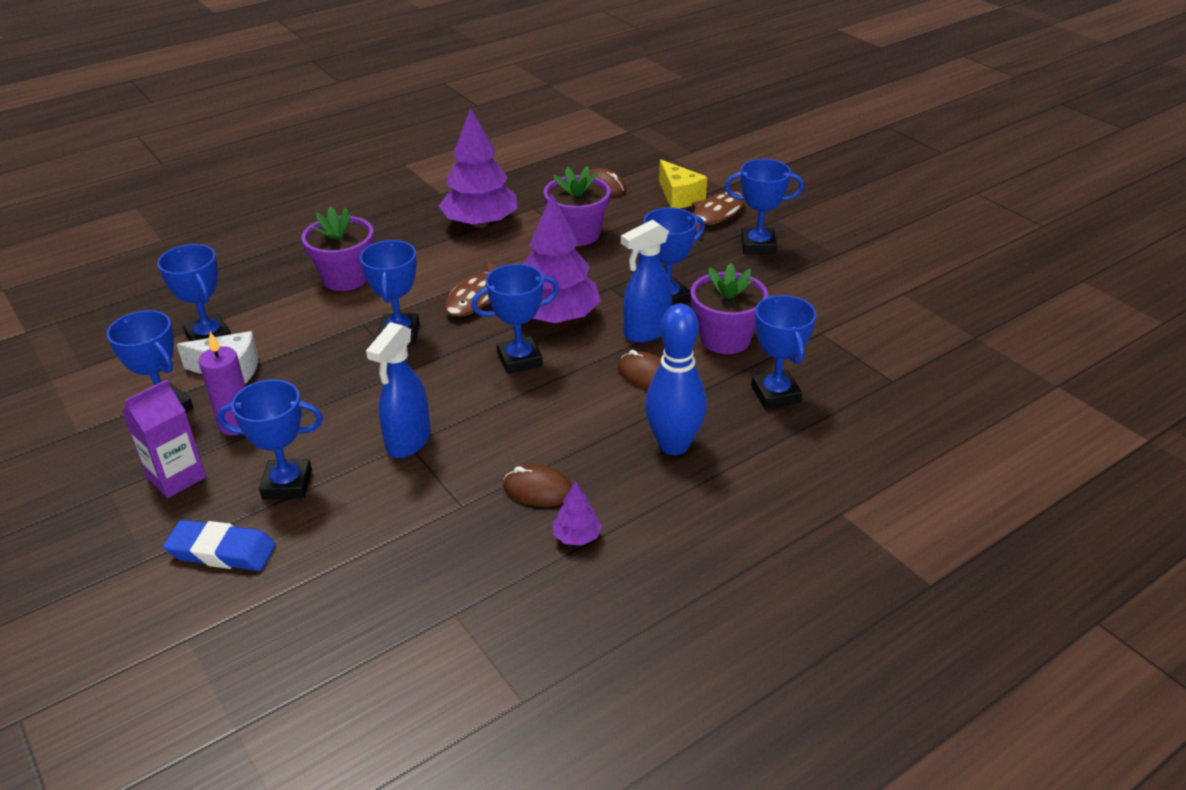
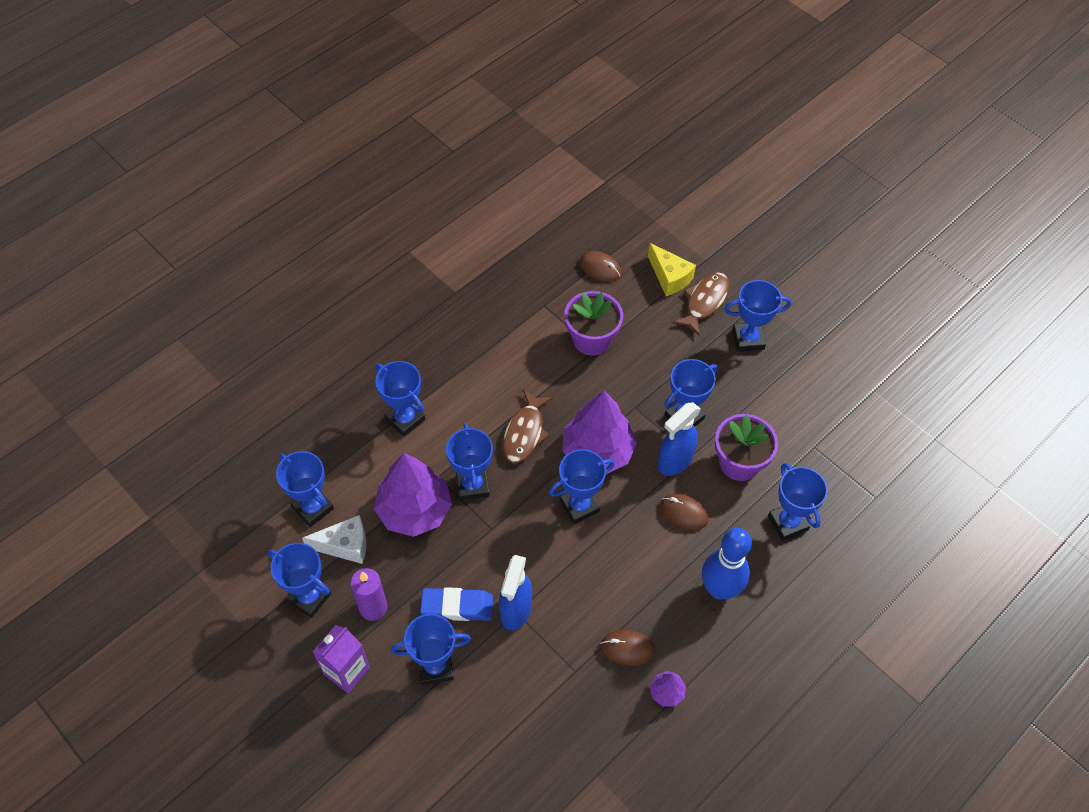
camera: 10 degrees left, 20 degrees up
(222, 551) = (409, 740): blue eraser -> blue eraser (457, 606)
(345, 278) = (405, 419): purple flower pot -> blue trophy
(480, 223) = (502, 332): purple tree -> purple tree (414, 510)

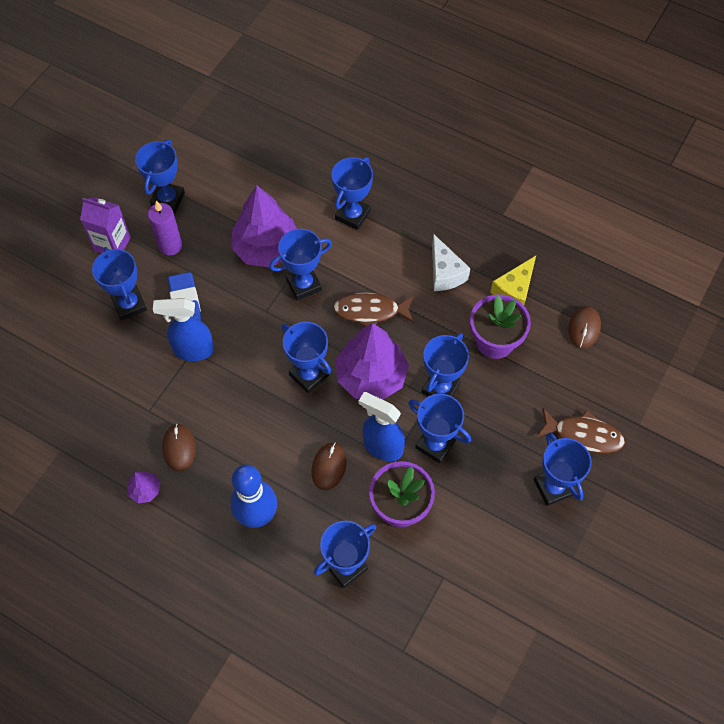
camera: 75 degrees right, 5 degrees up
(313, 508) = (247, 176): blue trophy -> blue trophy (440, 388)
(345, 545) = (220, 209): white cheese -> white cheese (445, 273)
(669, 277) = (600, 395): yellow cheese -> yellow cheese (514, 291)

